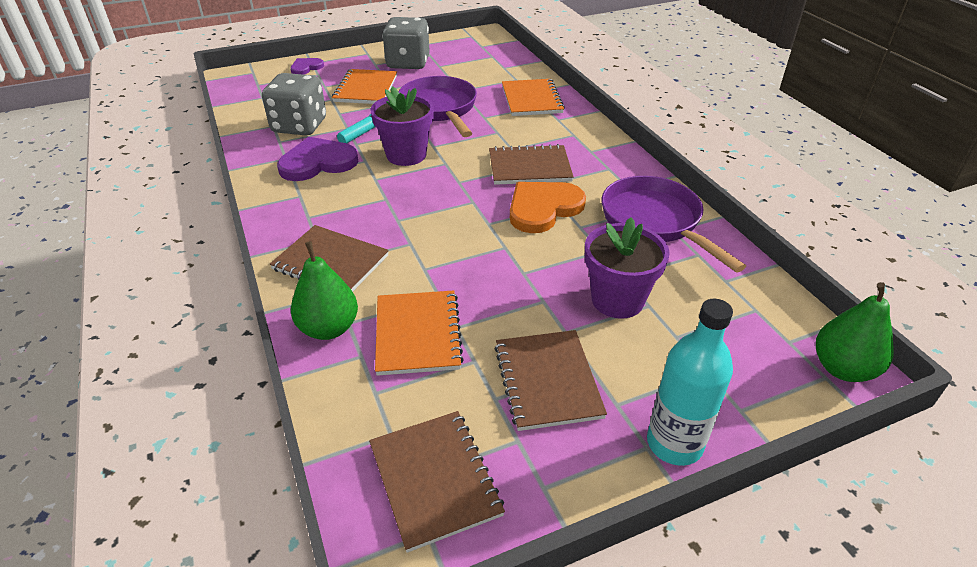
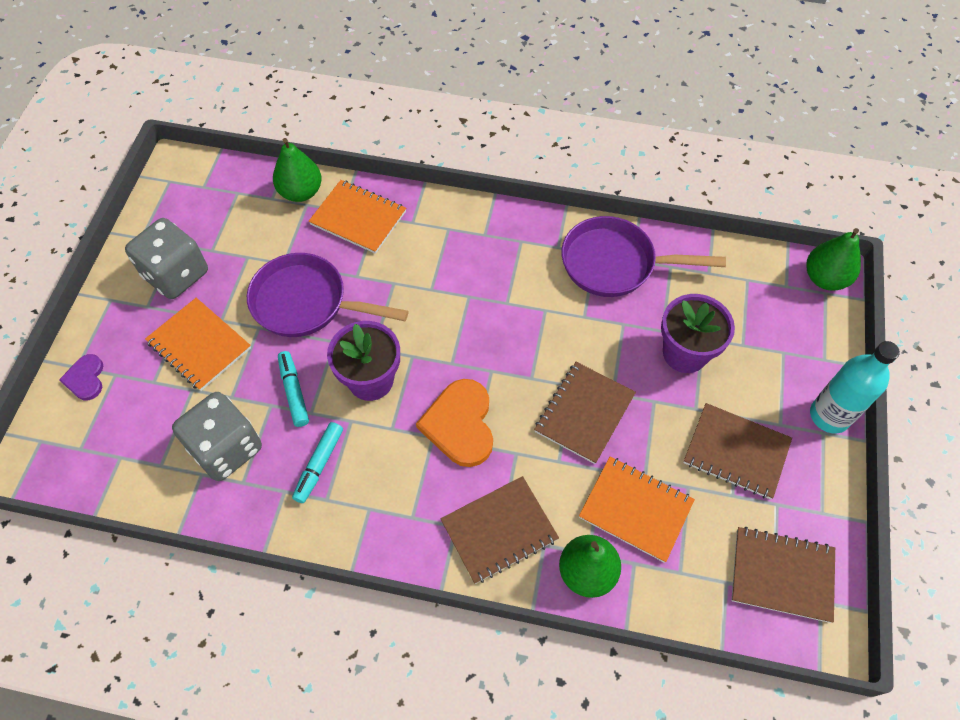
camera: 55 degrees left, 20 degrees up
(318, 162) = (319, 465): purple heart -> turquoise marker
(522, 74) = (301, 192): none -> green pear
(529, 167) = (473, 295): brown notebook -> brown notebook (584, 413)
(543, 208) = (540, 325): orange heart -> orange heart (460, 424)

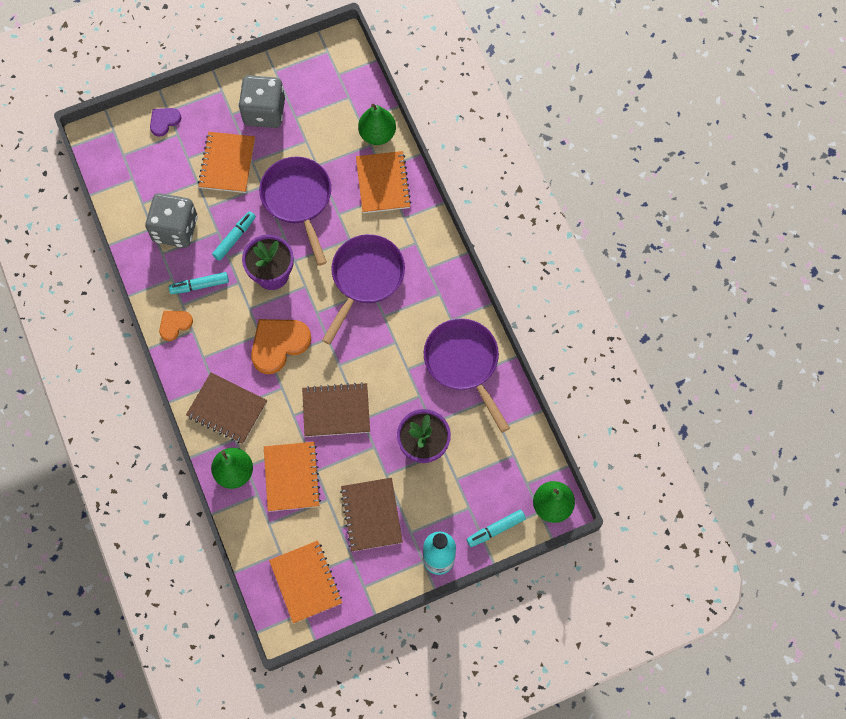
camera: 55 degrees right, 10 degrees up
(344, 524) = (174, 324): none -> orange heart
(450, 294) = (365, 278): none -> purple pan
(782, 575) = (306, 582): brown notebook -> orange notebook
(824, 342) = (496, 529): none -> turquoise marker

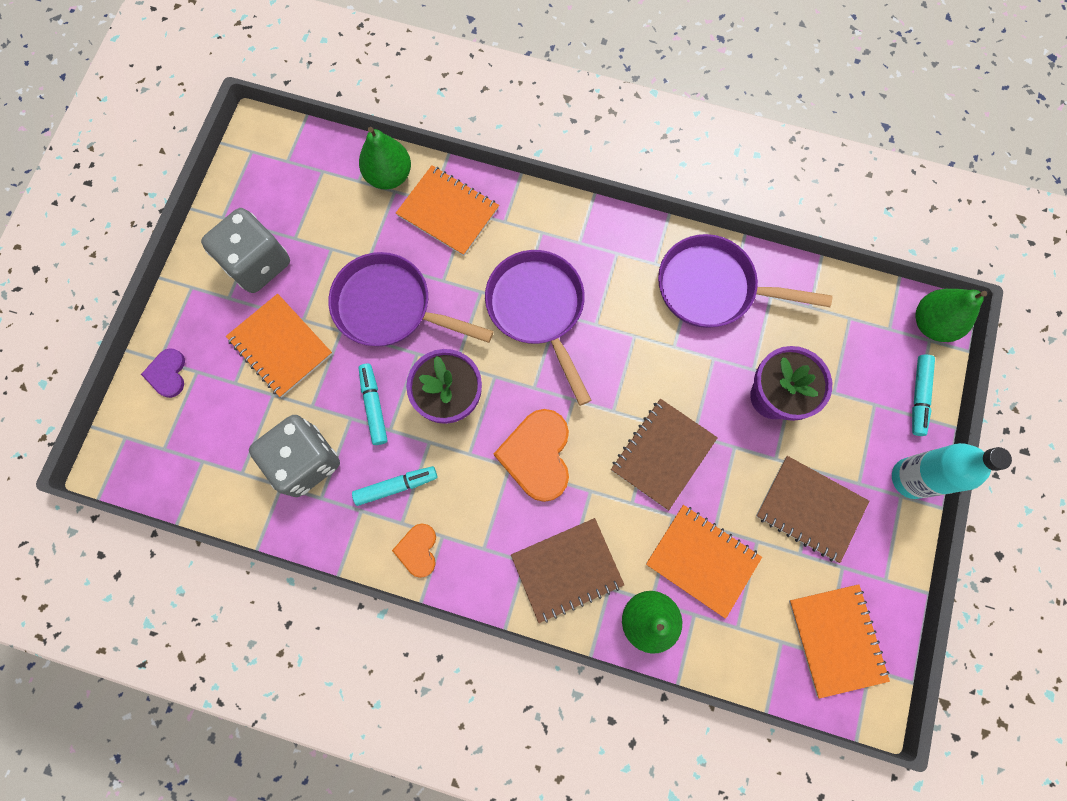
camera: 50 degrees left, 5 degrees up
(200, 285) = (396, 486): turquoise marker -> turquoise marker turned 135 degrees counterclockwise
(306, 582) = (836, 639): orange notebook -> orange notebook turned 60 degrees clockwise

